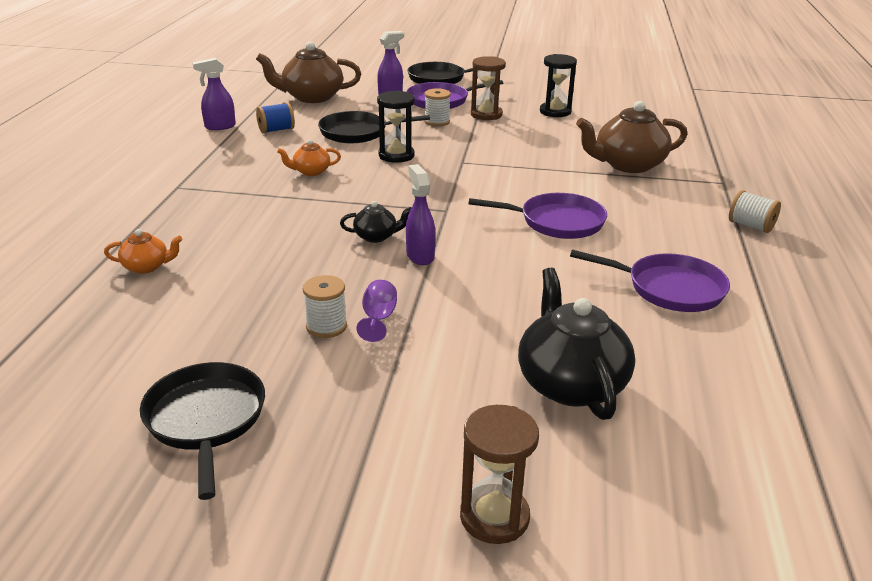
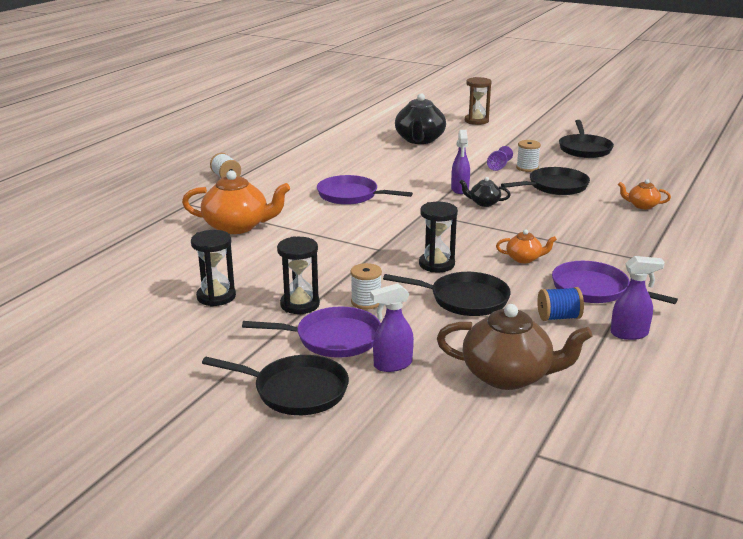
camera: 160 degrees left, 5 degrees down
(276, 286) = (555, 186): none -> black pan
(486, 114) = (300, 304): brown hourglass -> black hourglass
(628, 165) = (237, 226): brown teapot -> orange teapot
(669, 288) = (328, 159): purple pan -> purple pan (594, 290)

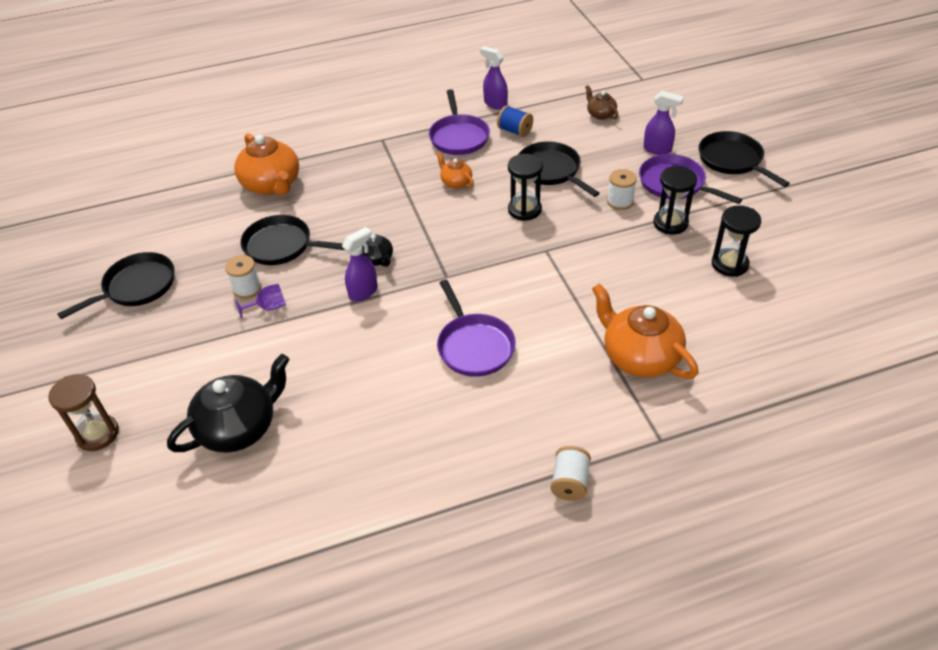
camera: 135 degrees left, 20 degrees up
(508, 376) = (600, 114): brown teapot -> brown teapot, size x0.50
(642, 205) = (272, 185): orange teapot -> orange teapot, size x2.00

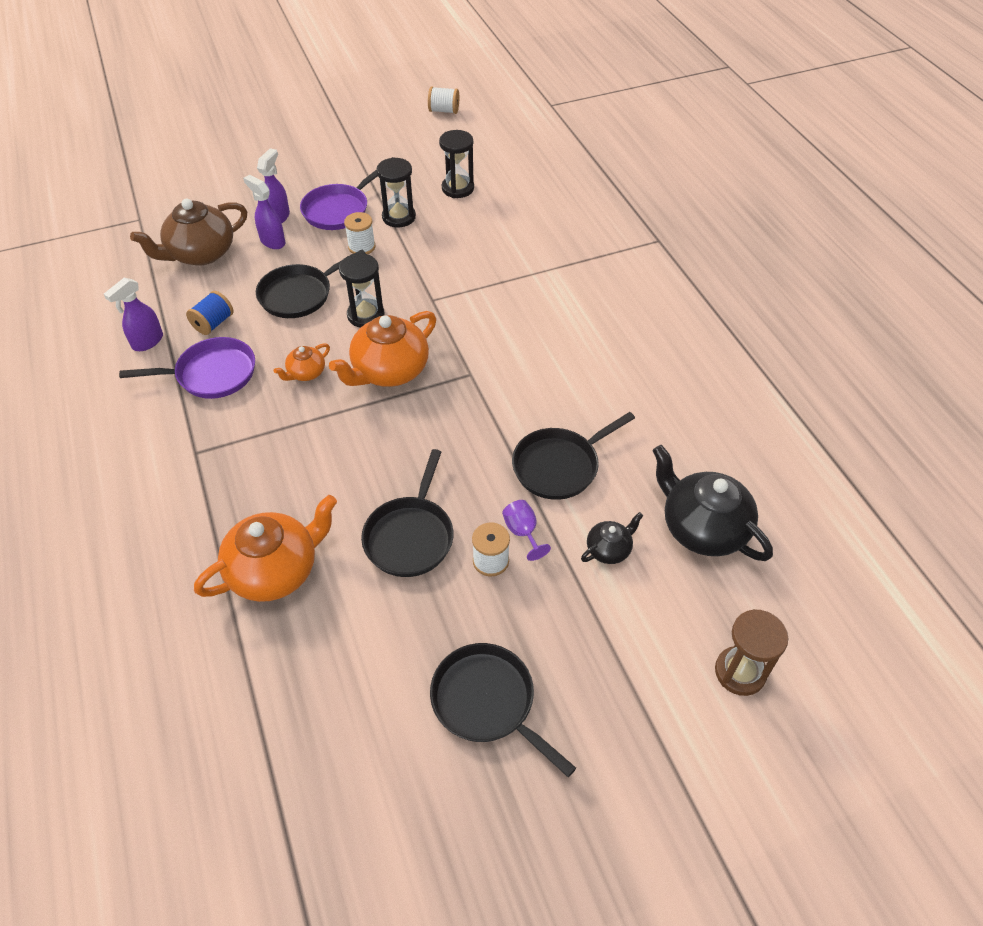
camera: 95 degrees left, 5 degrees up
(363, 292) = (495, 443): purple spray bottle -> purple spray bottle (272, 241)
(377, 259) = (441, 435): black teapot -> black teapot (609, 549)
(474, 346) = (569, 349): purple pan -> none
(570, 482) = (710, 290): white spool -> white spool (444, 111)
(600, 114) = (200, 254): brown teapot -> brown teapot, size x2.00
(639, 356) = (572, 246): orange teapot -> orange teapot (389, 371)
(732, 160) = (308, 172): black pan -> black pan (559, 466)

